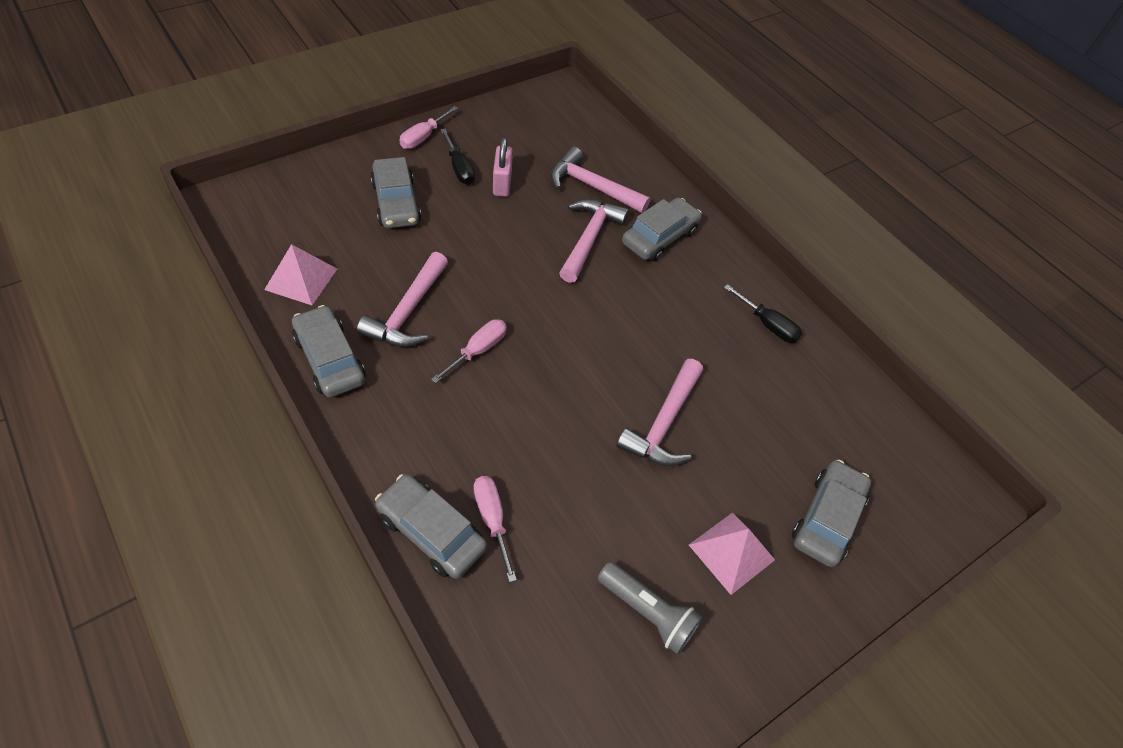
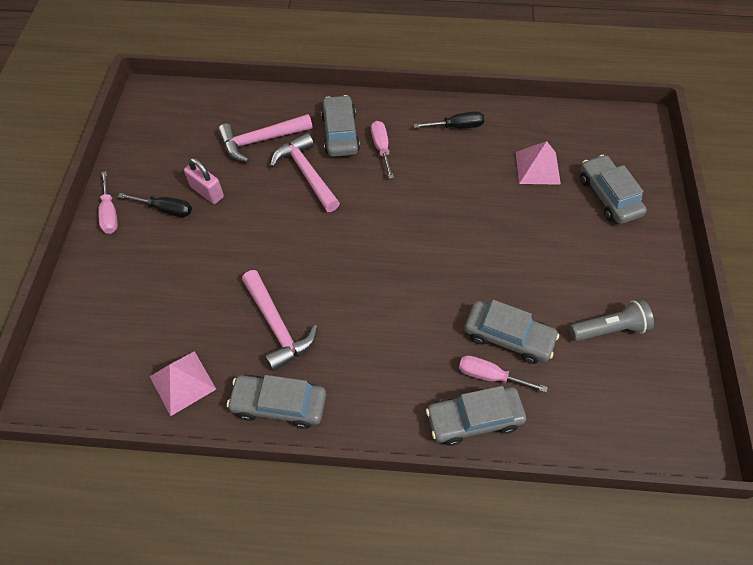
camera: 45 degrees left, 5 degrees up
(396, 203) = (162, 272): grey car -> grey car (508, 337)
(478, 350) = (348, 302): pink screwdriver -> pink screwdriver (381, 148)
(663, 423) = (487, 232): pink hammer -> none
(731, 552) = (598, 258): pink pyramid -> pink pyramid (537, 168)

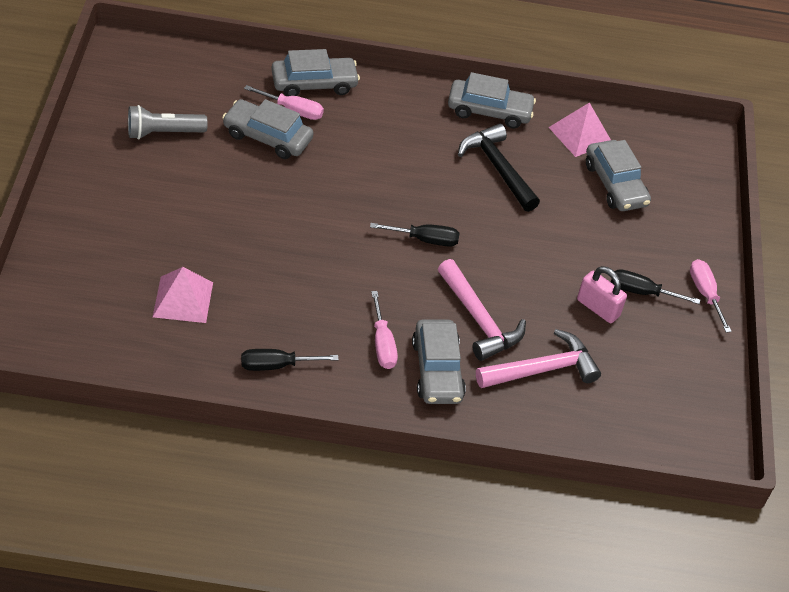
camera: 175 degrees right, 10 degrees down
(277, 326) = (497, 168): pink hammer -> black hammer
(349, 239) = (425, 240): none -> black screwdriver
(608, 196) = (106, 257): grey car -> grey car (615, 184)

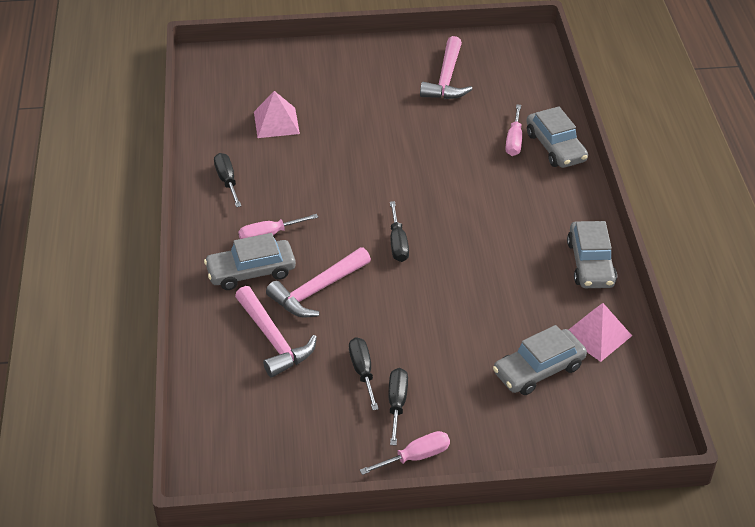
camera: 85 degrees right, 5 degrees down
(163, 133) = (446, 79): grey flashlight -> pink hammer
(267, 137) = (473, 132): grey car -> none
(497, 168) = (514, 279): black hammer -> none
(598, 308) = (363, 372): pink padlock -> black screwdriver

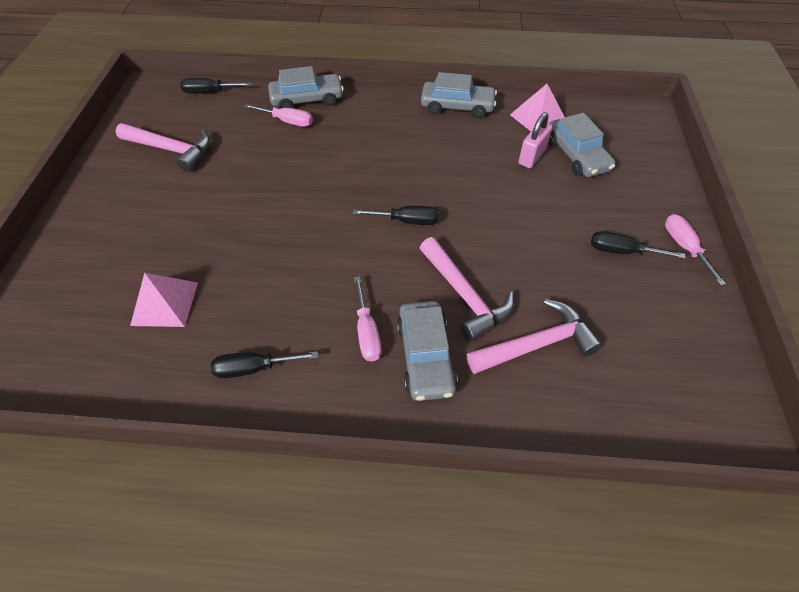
camera: 80 degrees left, 10 degrees up
(363, 372) = (582, 272): black screwdriver -> black screwdriver (209, 92)
(523, 331) = (532, 156): none -> pink padlock

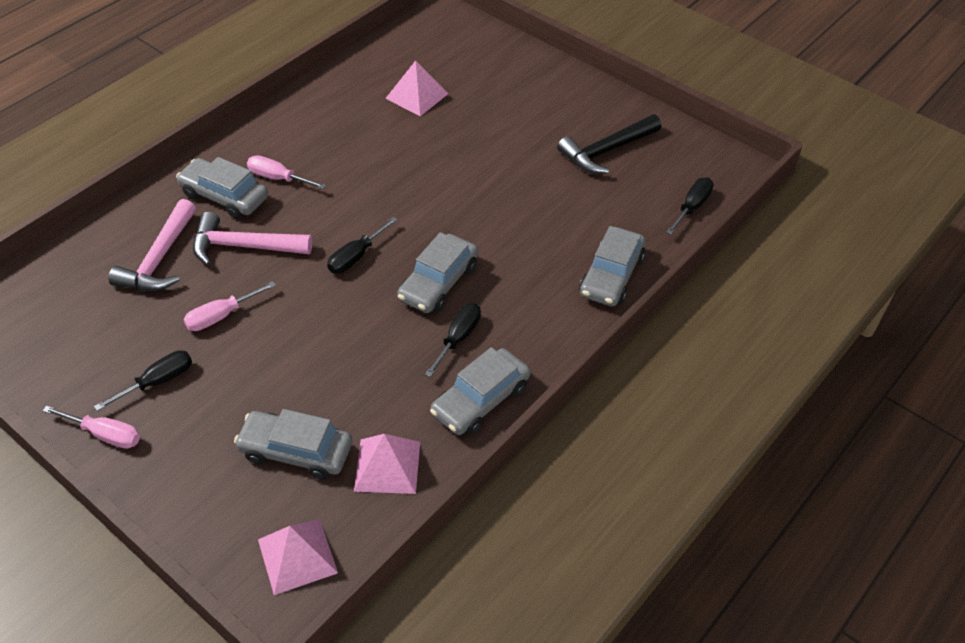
camera: 125 degrees right, 5 degrees down
(171, 150) = (606, 151): pink hammer -> black hammer
(254, 368) = (314, 116): black screwdriver -> black screwdriver (458, 338)
(287, 121) = (583, 243): pink screwdriver -> pink screwdriver (221, 316)
(388, 167) = (438, 282): none -> grey car
(532, 156) = (335, 408): pink padlock -> none
(622, 120) = (297, 556): none -> pink pyramid

